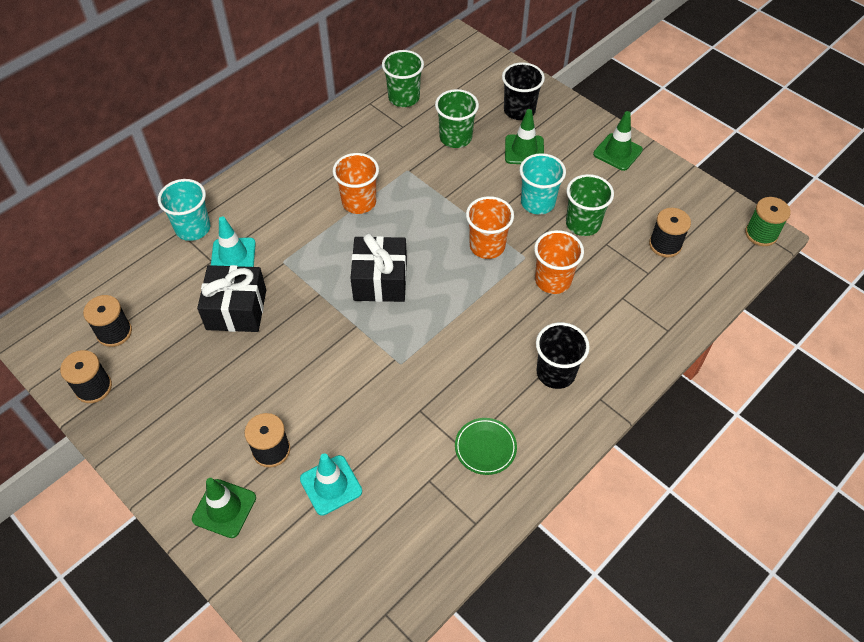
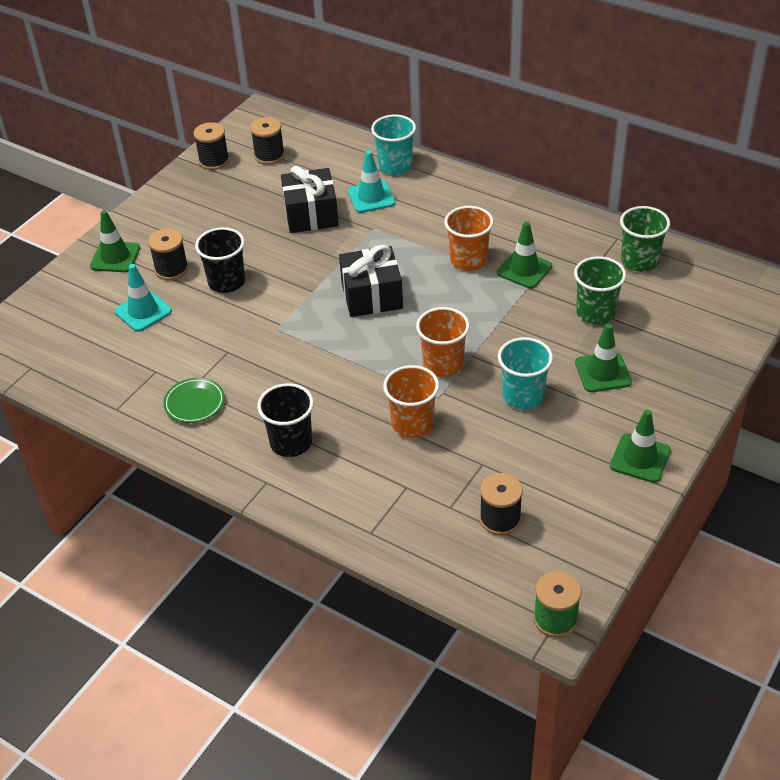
camera: 80 degrees right, 10 degrees down
(386, 168) = (524, 269): none -> green traffic cone
(519, 110) = (669, 358): black cup -> black cup (226, 282)
(583, 224) = (505, 439): green cup -> none

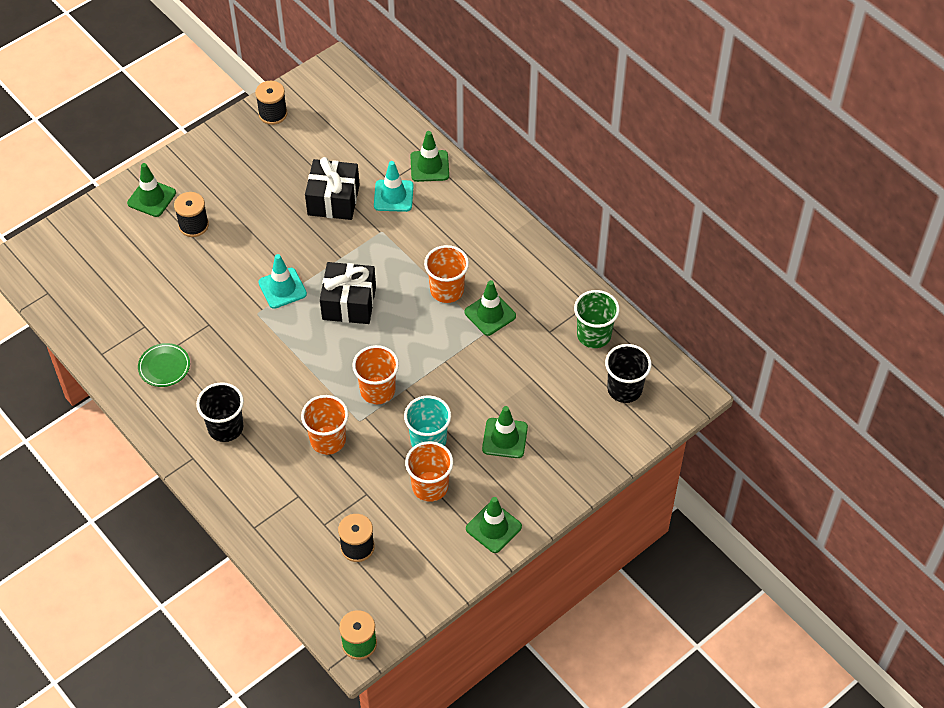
camera: 15 degrees right, 10 degrees up
(143, 311) = (155, 262): turquoise traffic cone -> turquoise traffic cone (282, 288)
(226, 282) = (234, 252): black cup -> black cup (624, 389)
(269, 156) = (323, 122): black spool -> none
(395, 166) = (429, 166): turquoise cup -> green traffic cone
(548, 438) = (430, 486): none -> orange cup
(595, 313) = (528, 377): green cup -> none

